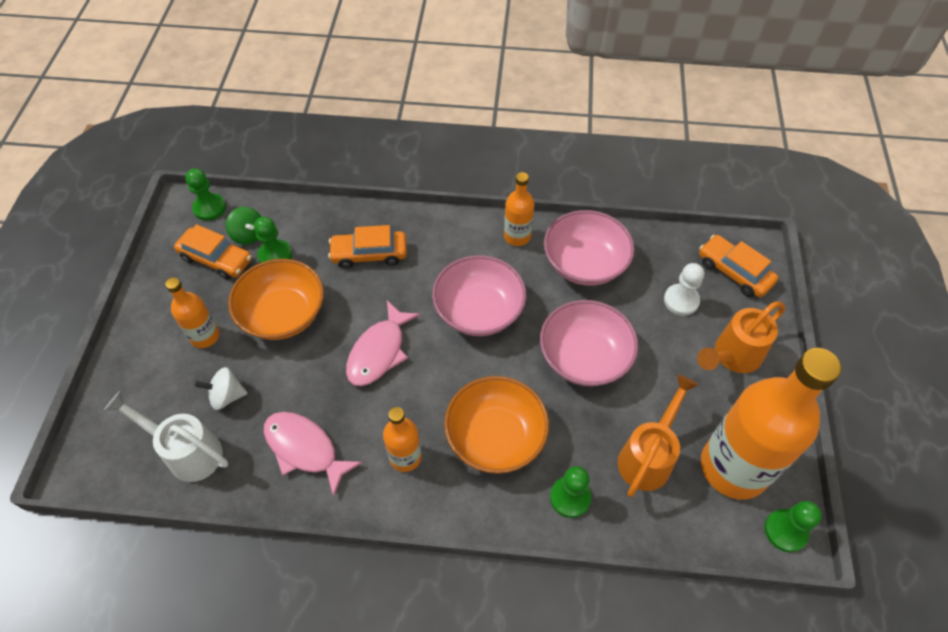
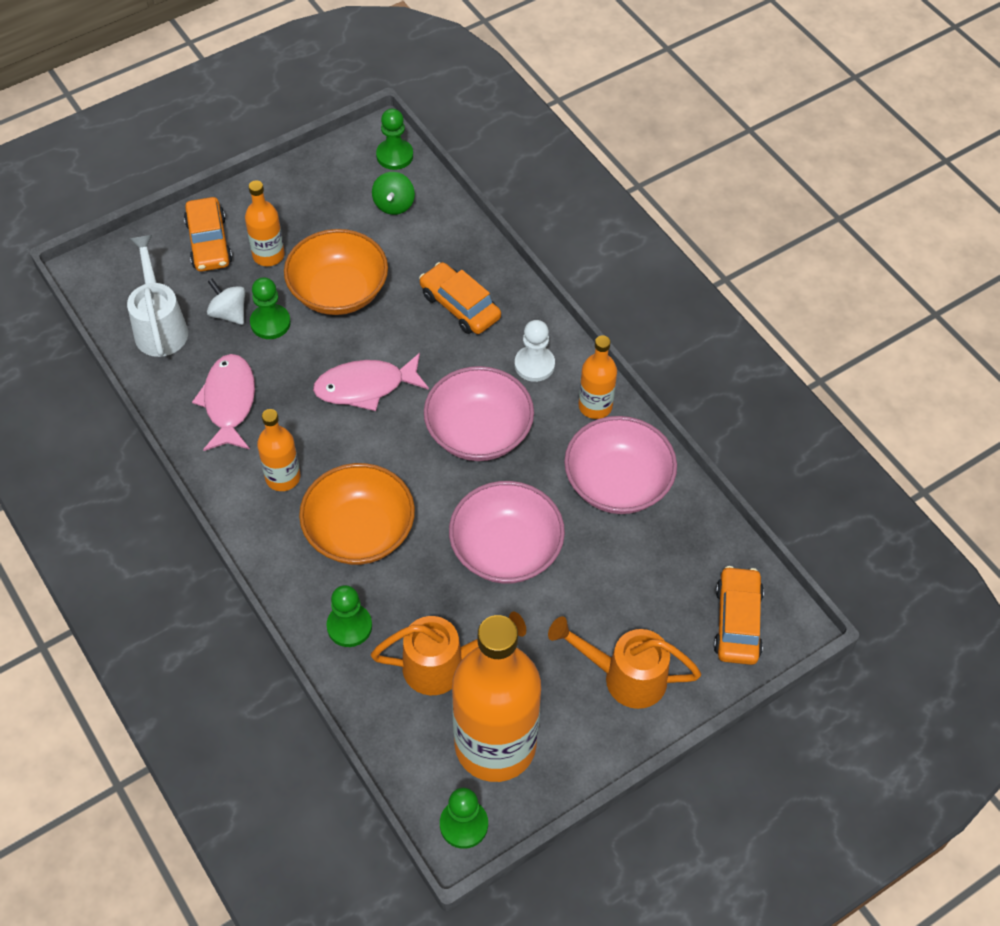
camera: 50 degrees right, 0 degrees up
(216, 259) = (348, 202): orange car -> orange car (209, 242)
(275, 255) = (392, 239): green pawn -> green pawn (270, 323)
(681, 300) = (652, 593): white pawn -> white pawn (534, 365)

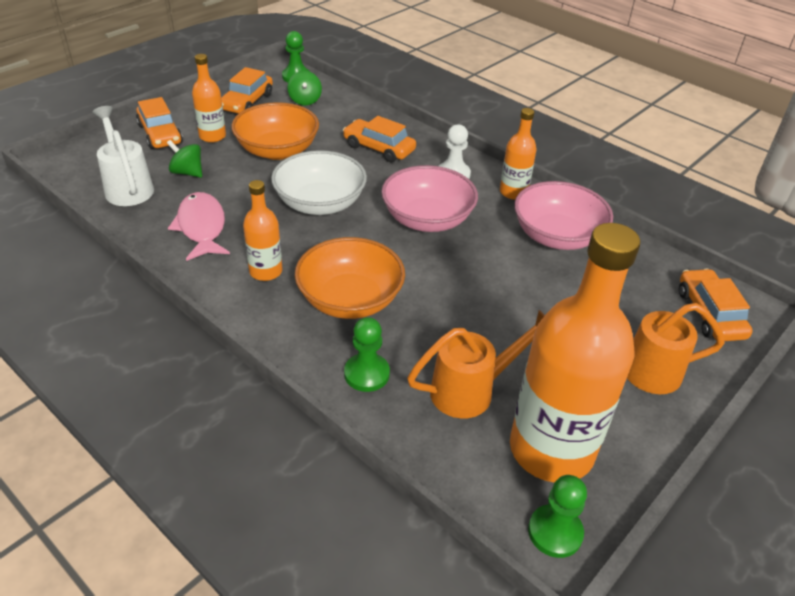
camera: 15 degrees left, 15 degrees down
(229, 313) = (187, 172): white spinning top -> green spinning top
(270, 323) = (225, 174): green pawn -> none
(322, 197) = (247, 102): none -> orange car
(365, 387) = (320, 203): pink fish -> white bowl
(506, 549) = (487, 293): pink bowl -> none

